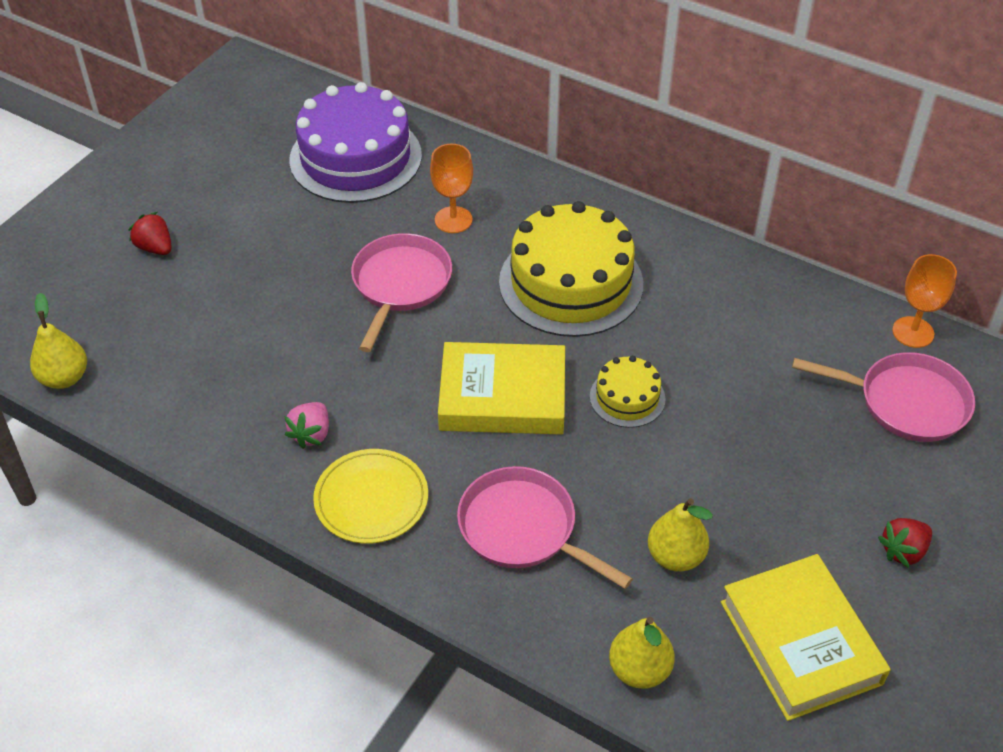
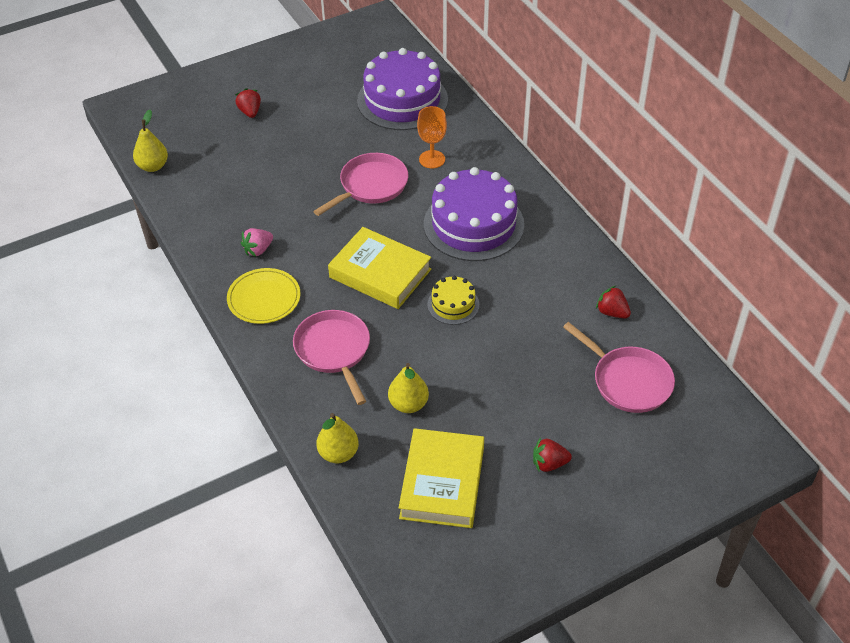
camera: 30 degrees right, 0 degrees up
(571, 283) = (473, 224): yellow cake -> purple cake
(820, 325) = (612, 312): none -> red strawberry
(913, 332) = (671, 342): orange goblet -> none

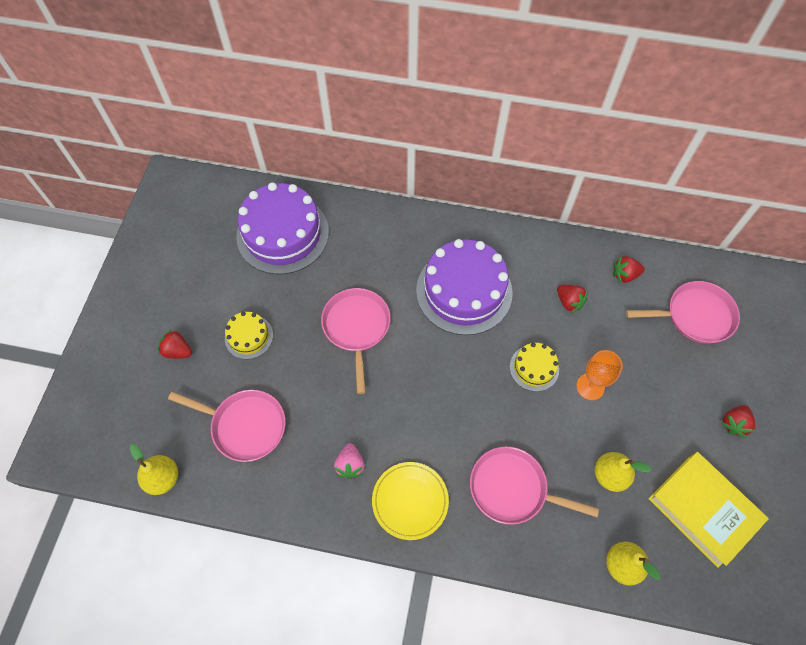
camera: 50 degrees left, 15 degrees up
(230, 179) = (245, 426): none -> pink pan
(299, 137) = (249, 336): none -> yellow cake
(380, 273) = (458, 393): yellow book -> none
(432, 159) = (369, 265): orange goblet -> orange goblet (590, 386)
(540, 292) = (569, 302): none -> red strawberry

